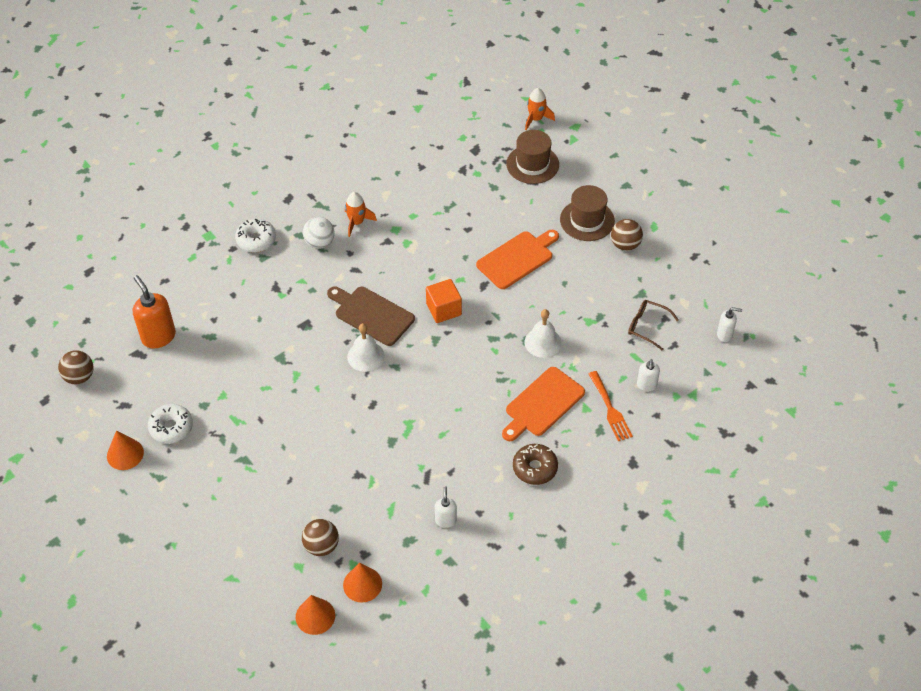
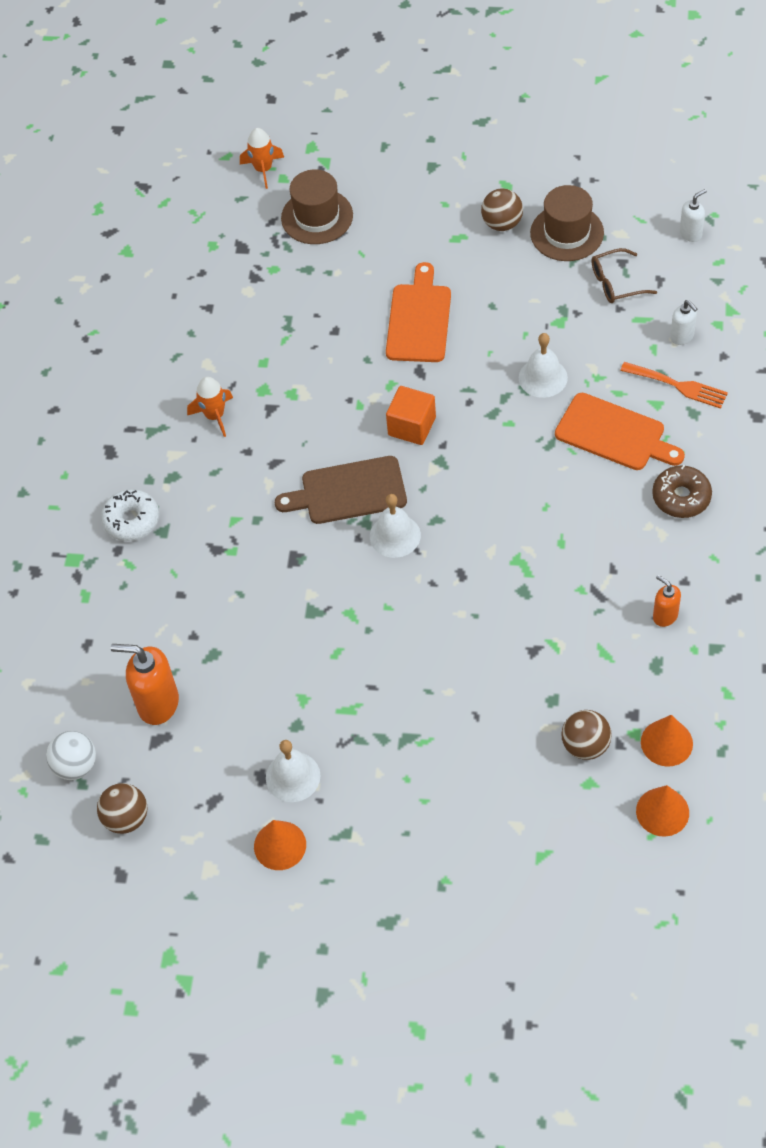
camera: 40 degrees left, 5 degrees up
(171, 427) = (293, 776): white donut -> white bell
(320, 242) = (203, 467): white ball -> white ball (75, 765)
(446, 520) = (665, 616): white soap dispenser -> orange soap dispenser
(542, 404) = (614, 434): orange cutting board -> orange cutting board turned 60 degrees counterclockwise
(587, 220) = (437, 229): brown hat -> brown hat (567, 233)

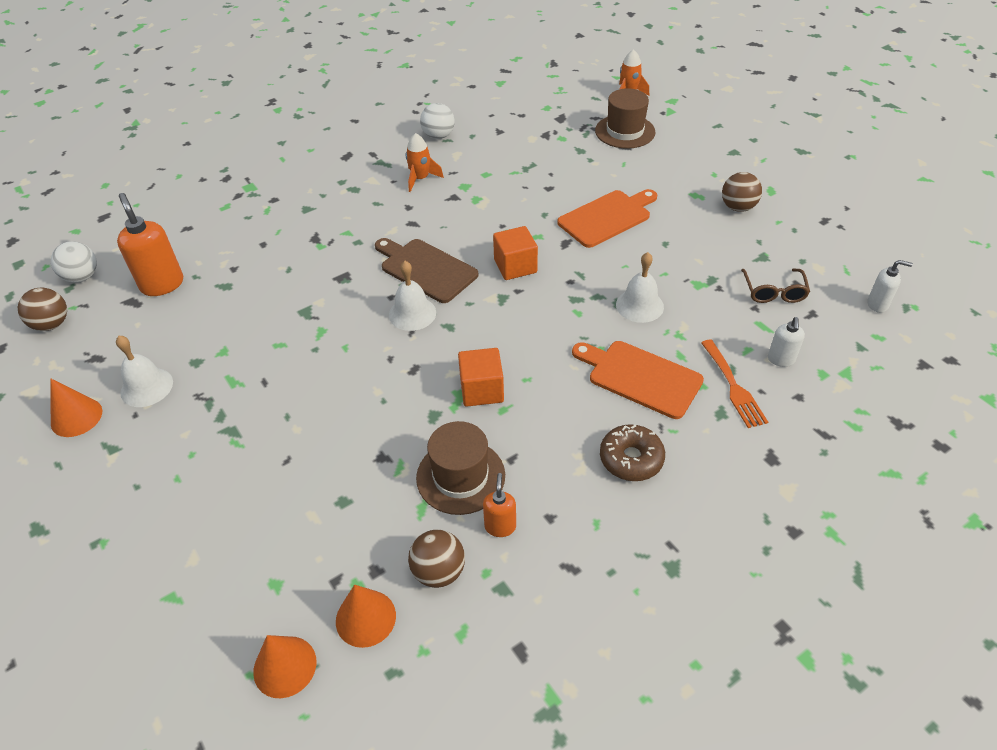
camera: 45 degrees right, 10 degrees down
(131, 520) = (302, 192): white donut -> none
(161, 359) = (438, 136): none -> white ball
(528, 543) = (481, 390): none -> orange cube
(567, 233) = (777, 241): brown hat -> brown hat (460, 476)
(585, 745) = (314, 555): brown ball -> brown ball (438, 571)
(614, 434) = (640, 377): orange cutting board -> orange cutting board turned 135 degrees clockwise
(616, 283) = (774, 292): brown glasses -> brown glasses turned 120 degrees counterclockwise

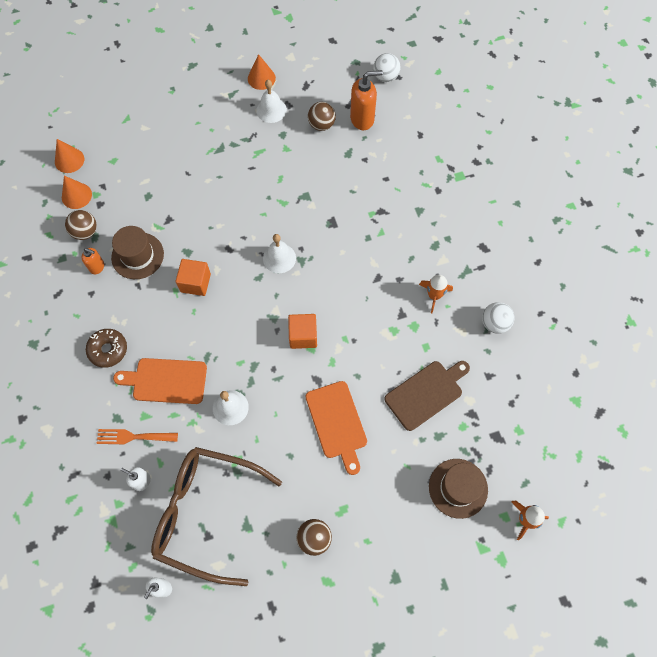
camera: 105 degrees right, 20 degrees up
(52, 324) = (344, 63): brown ball -> brown ball (321, 125)
(426, 269) = (321, 276): brown cutting board -> brown cutting board (426, 393)
(640, 377) = (166, 381): orange cutting board -> orange cutting board turned 135 degrees counterclockwise
(774, 292) = (206, 513): brown glasses -> brown glasses, size x2.39

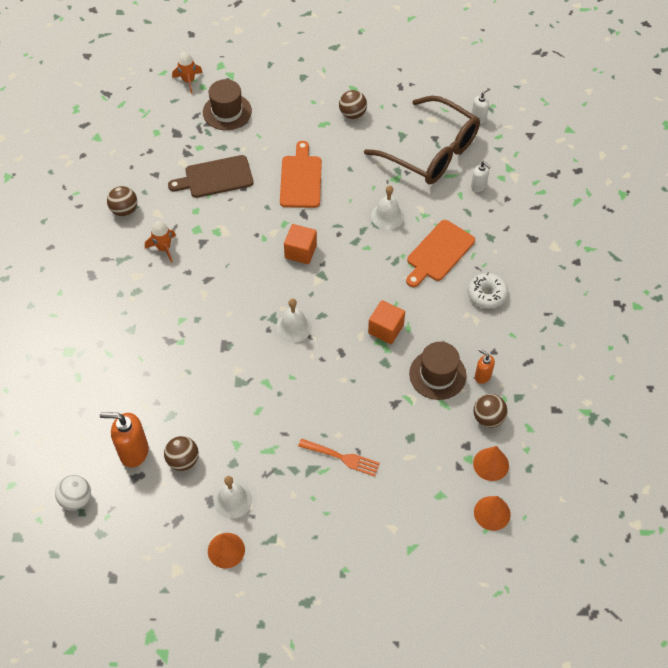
camera: 160 degrees left, 10 degrees down
(108, 350) = (487, 294): brown donut -> white donut
(133, 437) = (478, 219): orange fork -> orange fork (342, 457)
(166, 381) = (438, 253): orange cutting board -> orange cutting board turned 105 degrees clockwise
(494, 323) = (124, 210): white ball -> brown ball

